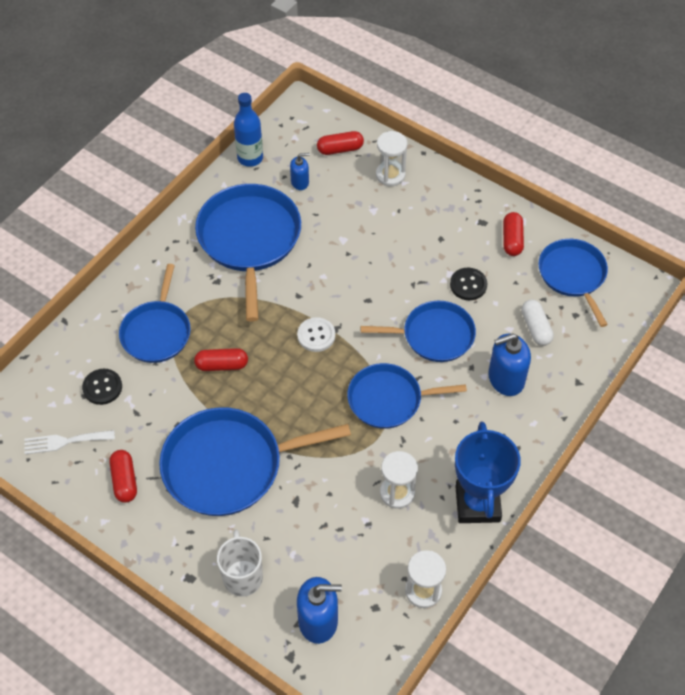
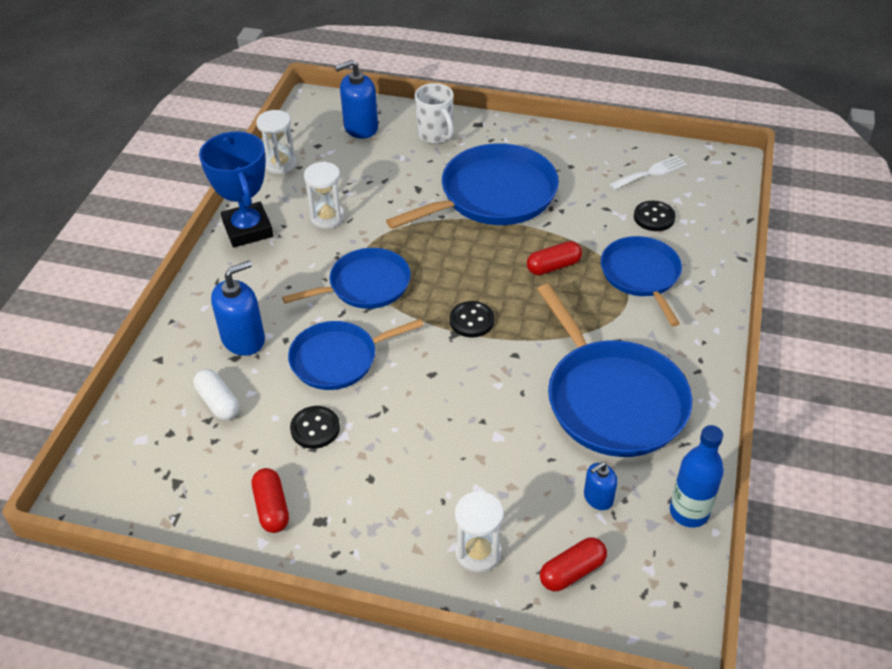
camera: 160 degrees right, 10 degrees down
(124, 481) = (576, 162): red capsule -> none
(316, 335) = (471, 320): white button -> black button
(573, 275) = (178, 483): blue pan -> none

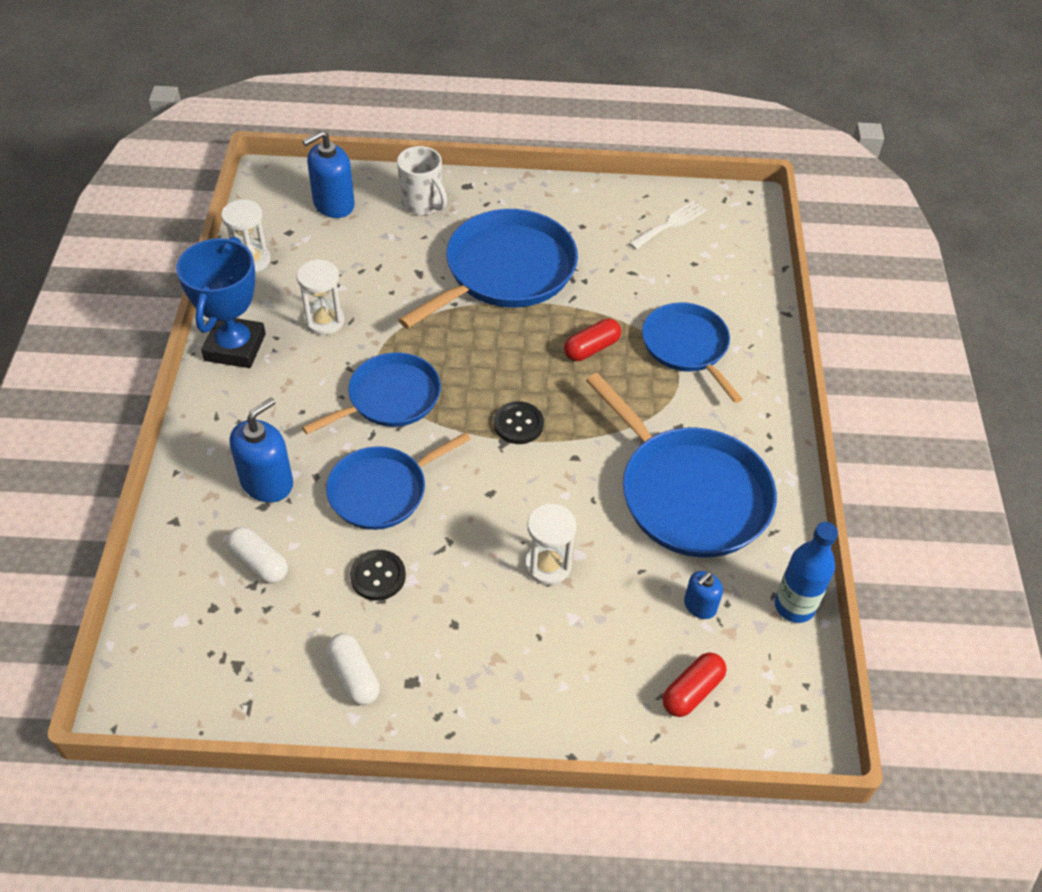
camera: 15 degrees left, 5 degrees up
(248, 229) = (235, 347): blue trophy -> blue trophy turned 45 degrees clockwise
(272, 507) = (354, 676): red capsule -> white capsule
(478, 552) = (590, 687): white hourglass -> white hourglass (548, 565)
(654, 217) = (685, 277): black button -> none

